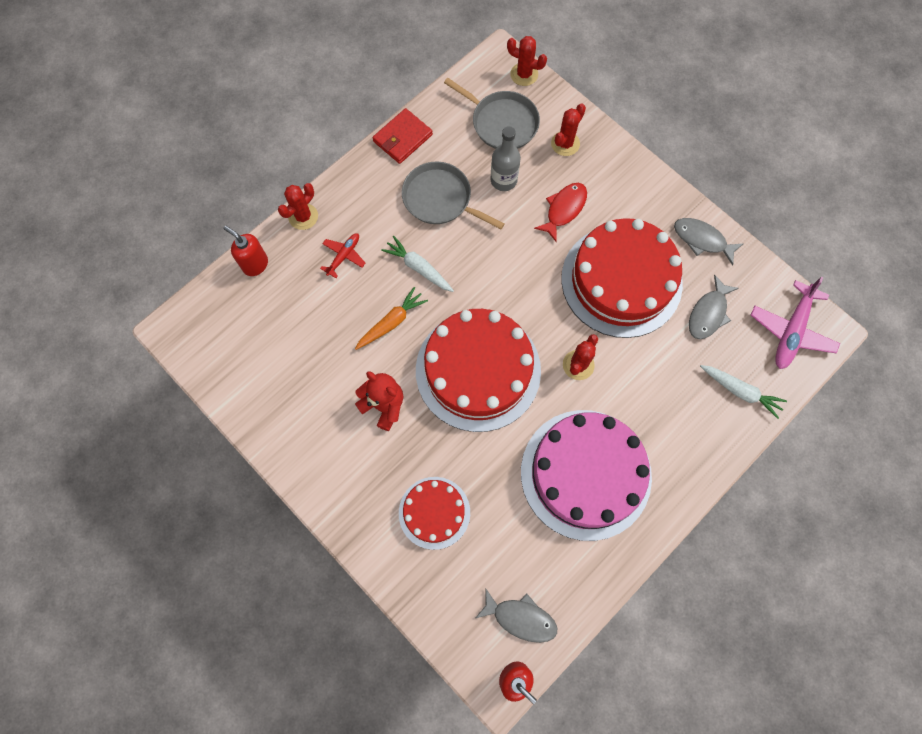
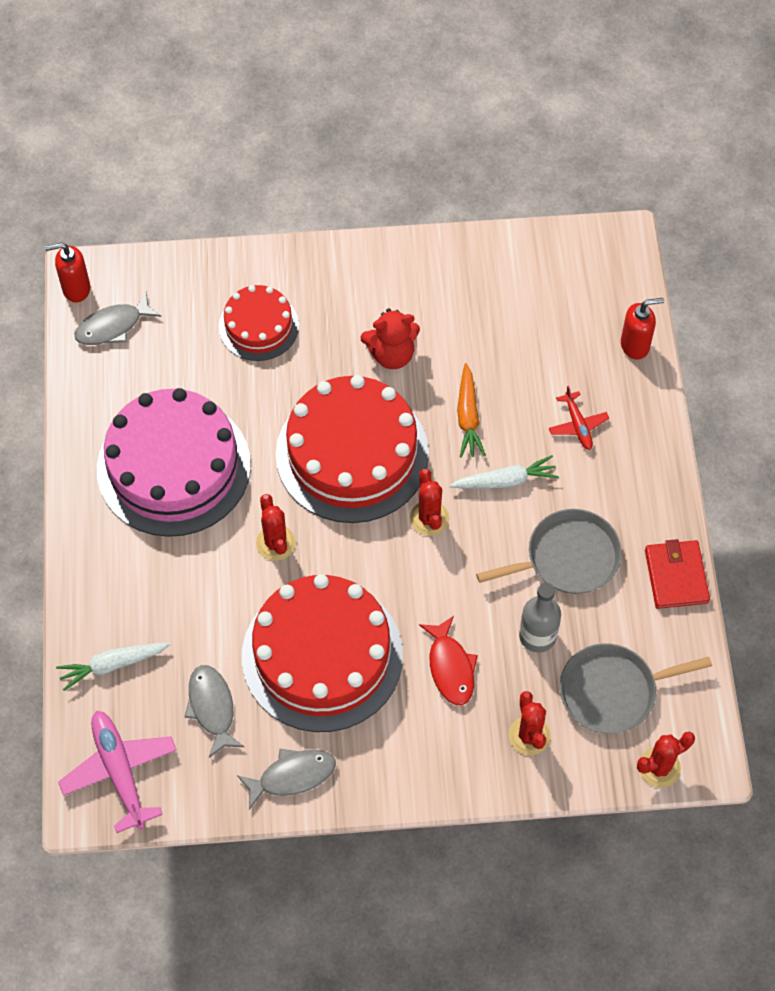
camera: 130 degrees right, 10 degrees down
(303, 216) = (655, 419): red cactus -> red cactus (429, 518)

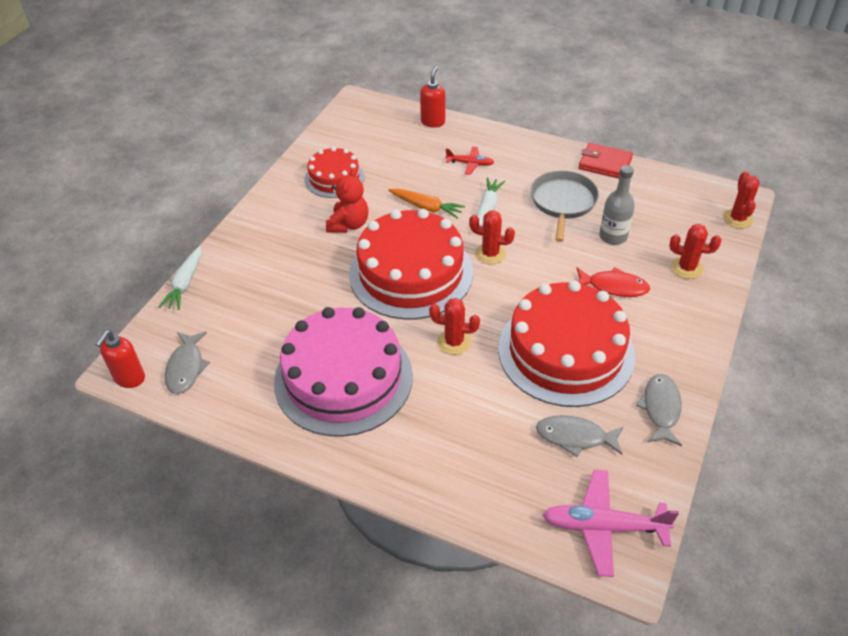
camera: 60 degrees left, 15 degrees down
(113, 665) = (498, 491): white carrot -> white carrot (185, 283)
(258, 326) = (265, 282): red cake -> red cake (334, 178)
(612, 691) = (672, 218): grey pan -> none

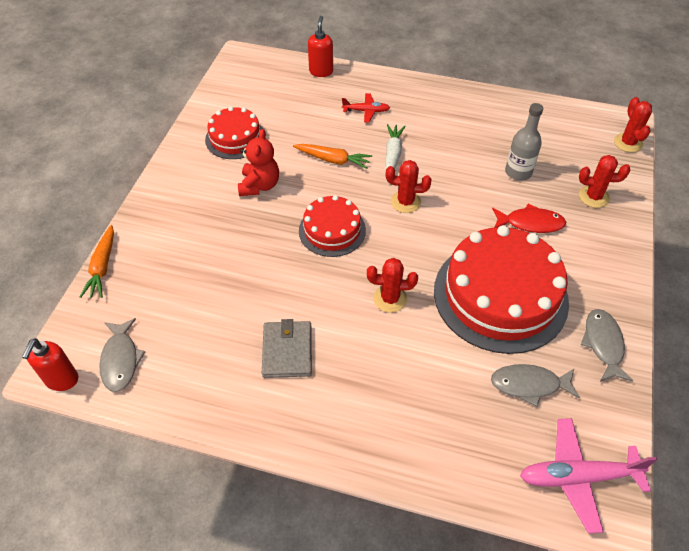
camera: 10 degrees left, 5 degrees up
(185, 283) = (102, 267): white carrot -> orange carrot
(343, 378) = (287, 351): pink cake -> grey wallet
(411, 273) = (332, 230): red cake -> red cake, size x0.54
(563, 202) = (463, 142): grey pan -> none
(605, 163) = (494, 99): red wallet -> none

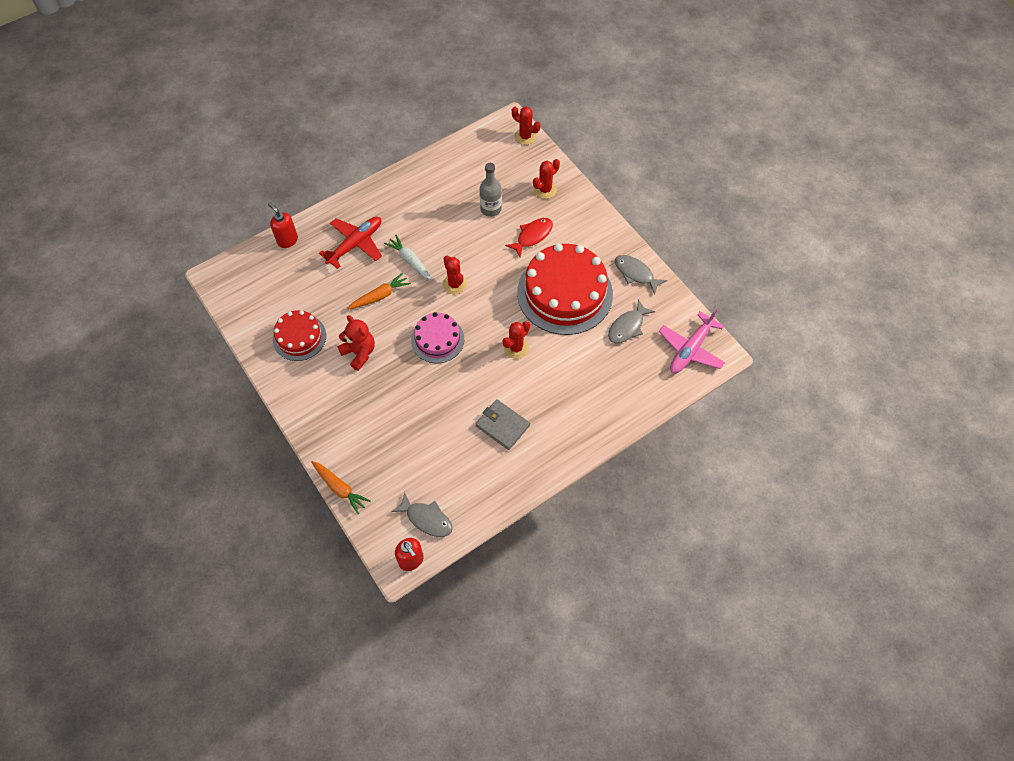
camera: 50 degrees left, 10 degrees up
(332, 230) = (437, 339): red cake -> pink cake
(366, 111) = (355, 244): red plane -> red plane, size x1.78
(405, 202) = (454, 284): red cactus -> red cactus turned 75 degrees counterclockwise

